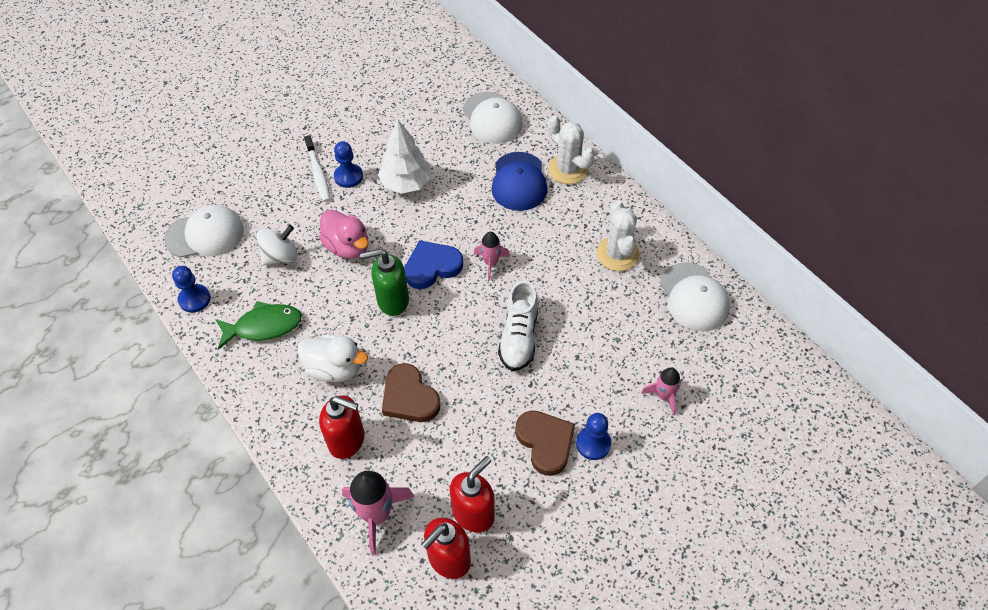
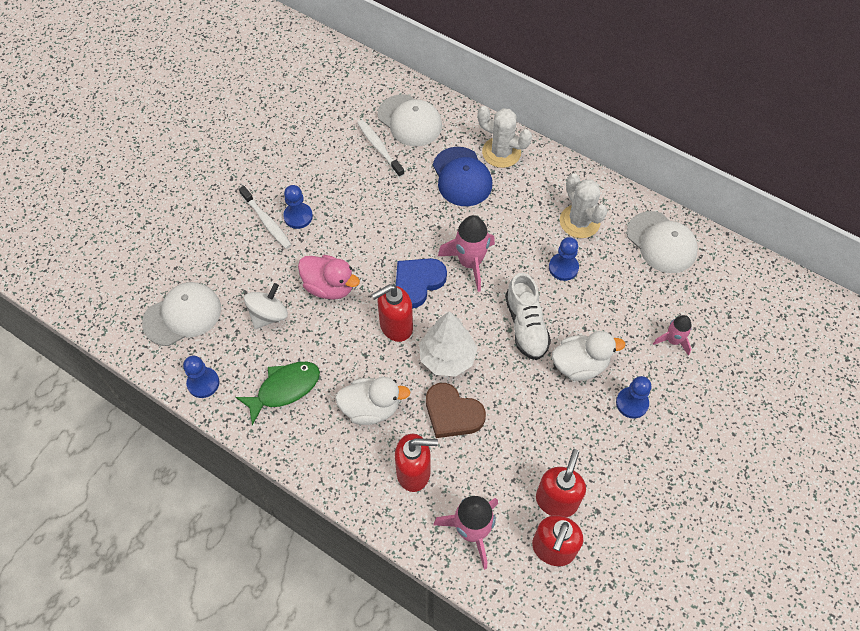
camera: 20 degrees left, 5 degrees up
(392, 300) = (395, 326): green soap dispenser -> red soap dispenser
(406, 183) = (357, 208): white tree -> white tree (447, 357)
(452, 136) = (379, 148): none -> white toothbrush
(490, 262) = (470, 263): pink rocket -> pink rocket, size x1.68
(545, 442) = (591, 416): brown heart -> none
(556, 390) = (580, 365): none -> white duck
(581, 293) = (563, 267): none -> blue pawn

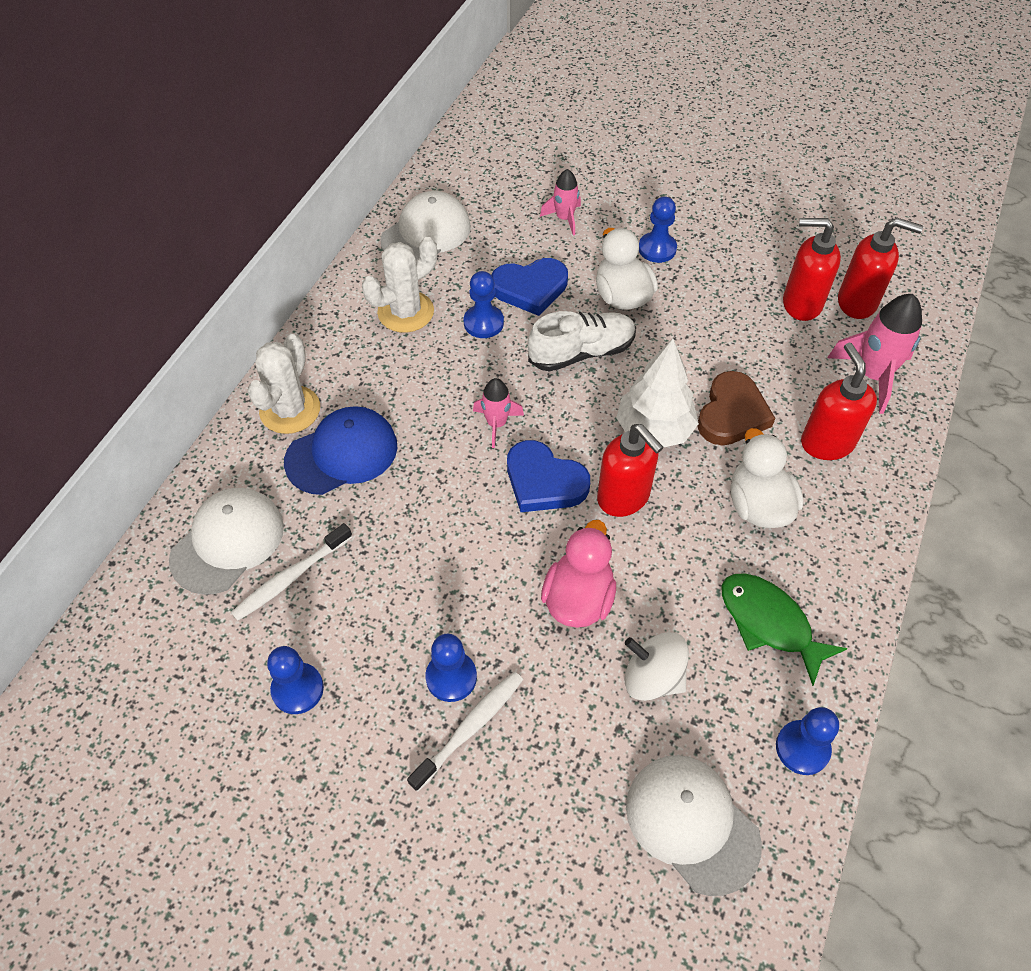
camera: 100 degrees left, 5 degrees down
(311, 148) = (297, 689): none -> blue pawn
(470, 263) = (496, 424): pink rocket -> pink rocket, size x0.60
(595, 303) = (530, 288): none -> blue heart

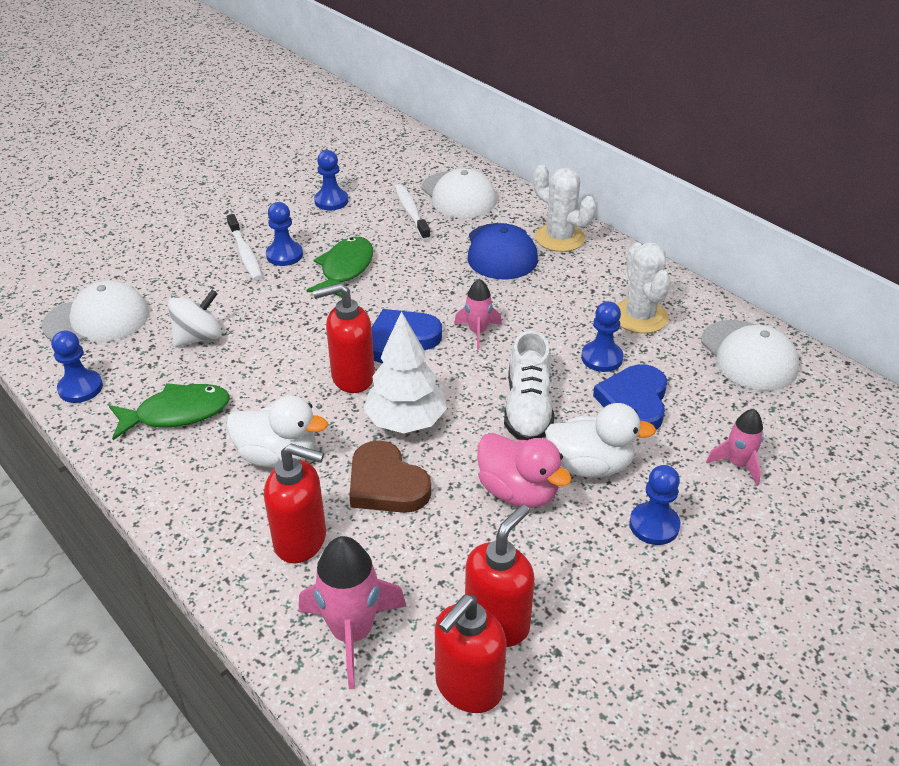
camera: 115 degrees right, 15 degrees down
(448, 592) = (345, 269): none -> green fish
(578, 598) = (288, 324): pink duck -> pink duck (518, 492)

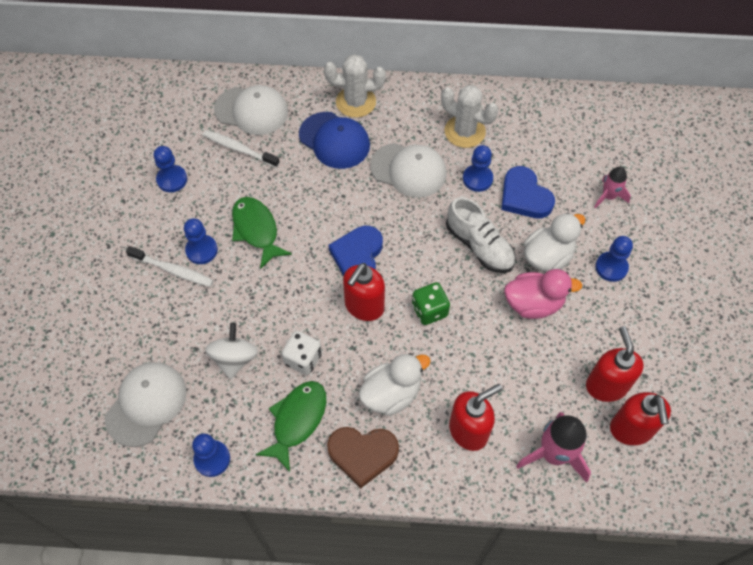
camera: 45 degrees left, 20 degrees up
(247, 376) = (303, 359): none -> white dice
(386, 484) = (467, 358): brown heart -> brown heart (362, 454)
(406, 422) = (429, 310): white tree -> green dice
(478, 332) = (393, 214): pink rocket -> none
(748, 355) = (544, 117): white cap -> white cap (408, 170)

